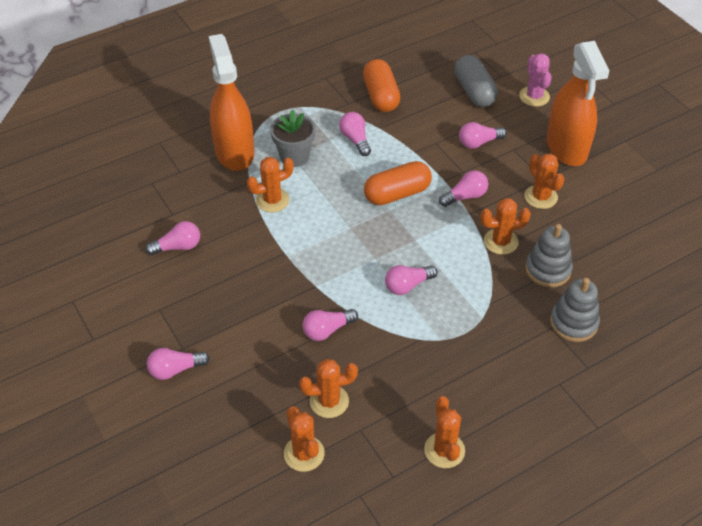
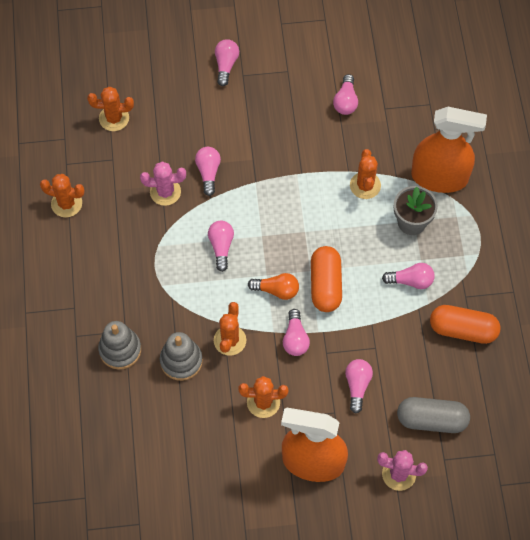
camera: 115 degrees right, 15 degrees up
(329, 401) = (146, 149): orange cactus -> none
(373, 359) = (165, 192): none -> pink cactus
(426, 226) = (276, 290): none -> orange light bulb

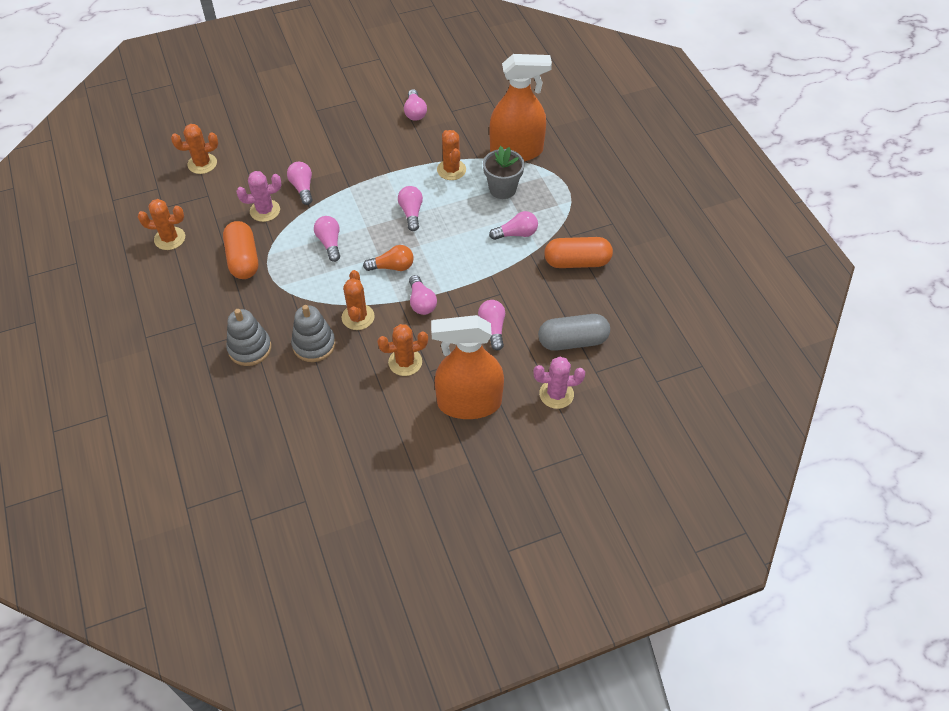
camera: 15 degrees left, 10 degrees down
(226, 65) = (298, 106): pink light bulb -> pink light bulb (411, 213)
(325, 285) = (437, 253): orange capsule -> orange capsule (243, 259)

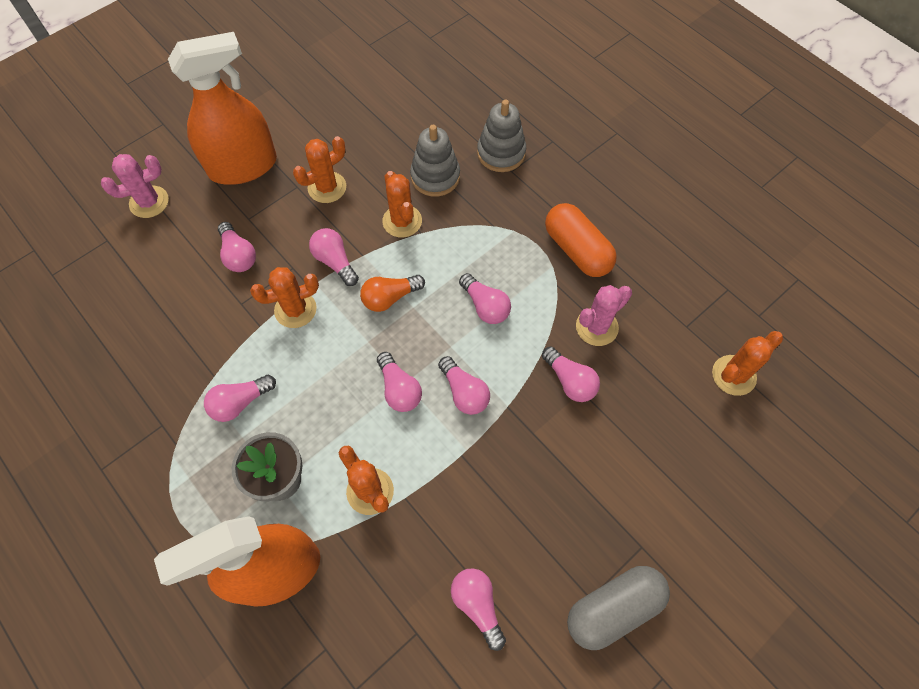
camera: 160 degrees right, 10 degrees up
(170, 238) = (684, 249): orange cactus -> orange cactus (295, 309)
(371, 200) = (464, 392): none -> pink light bulb
(572, 341) = (138, 268): grey capsule -> grey capsule (613, 608)
(577, 262) = (146, 383): orange capsule -> none

